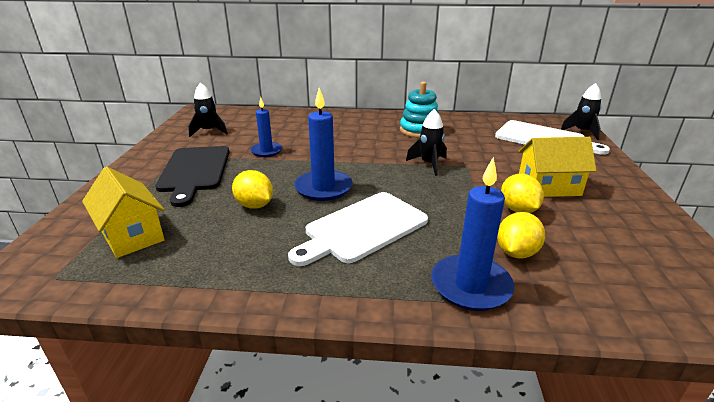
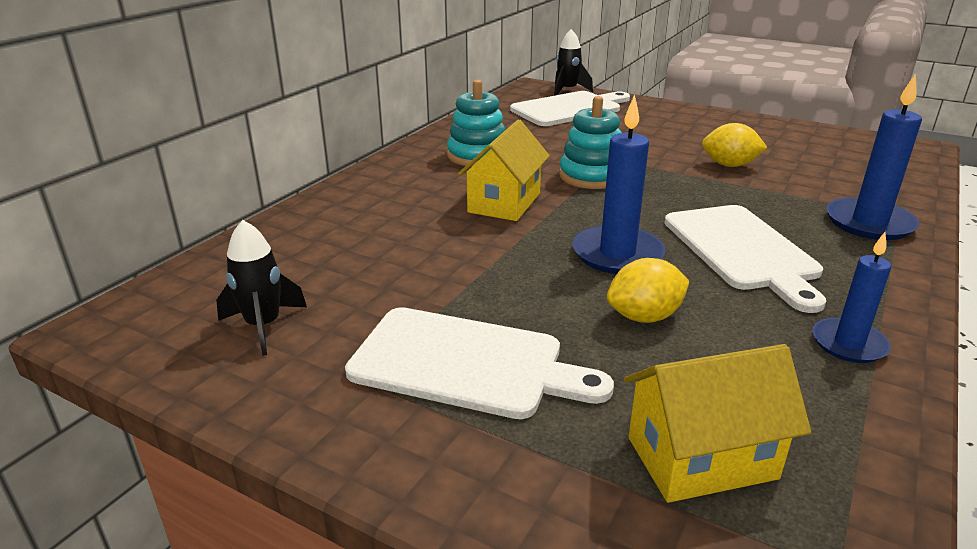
camera: 65 degrees left, 0 degrees up
(194, 171) = (465, 363): black cutting board -> white cutting board
(266, 151) = (439, 277): blue candle -> blue candle (849, 344)
(429, 164) = (591, 176): black rocket -> turquoise stacking toy
(516, 252) = (813, 189): yellow lemon -> none
(548, 187) = (687, 140): yellow house -> yellow house (504, 202)

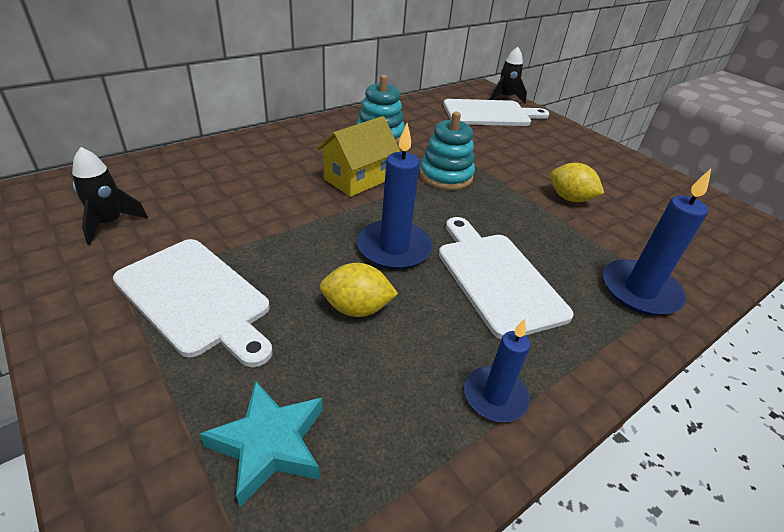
camera: 20 degrees right, 10 degrees up
(701, 458) = (269, 444): yellow house -> turquoise star
(742, 250) = (497, 278): white cutting board -> white cutting board turned 150 degrees clockwise

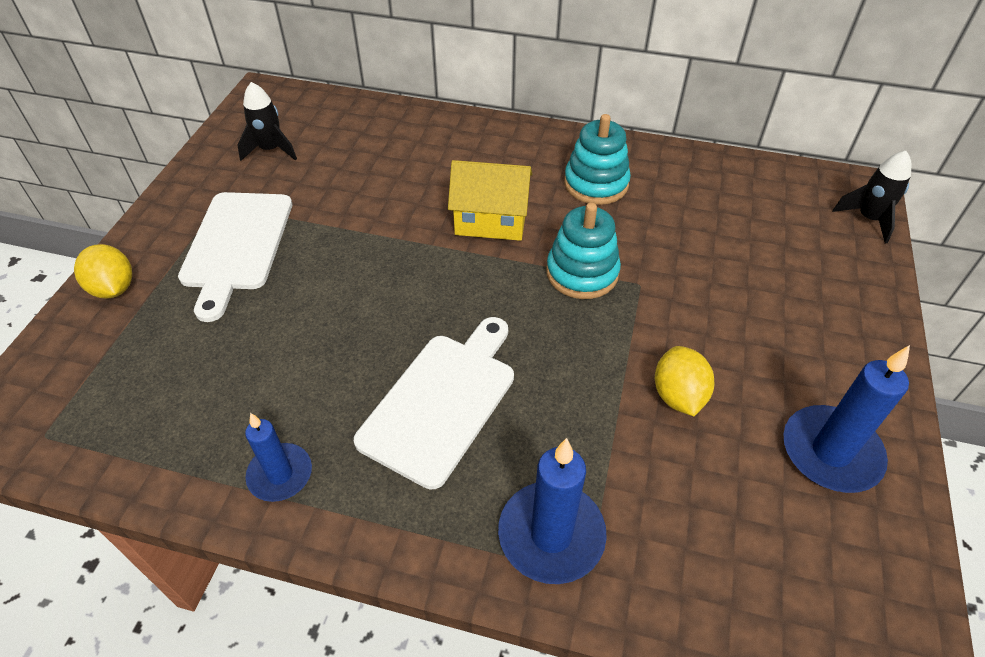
camera: 55 degrees right, 10 degrees up
(269, 444) = (140, 371): turquoise star -> none
(357, 308) = (306, 333): yellow lemon -> yellow lemon (114, 288)
(394, 248) = (409, 308): blue candle -> blue candle (831, 452)
(490, 114) = (793, 230): white cutting board -> none

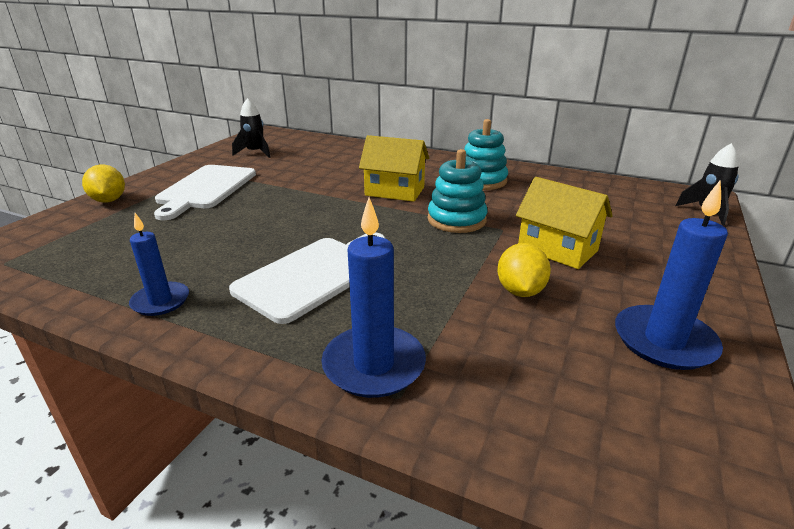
camera: 10 degrees right, 20 degrees down
(708, 315) = (557, 249): none -> yellow house

